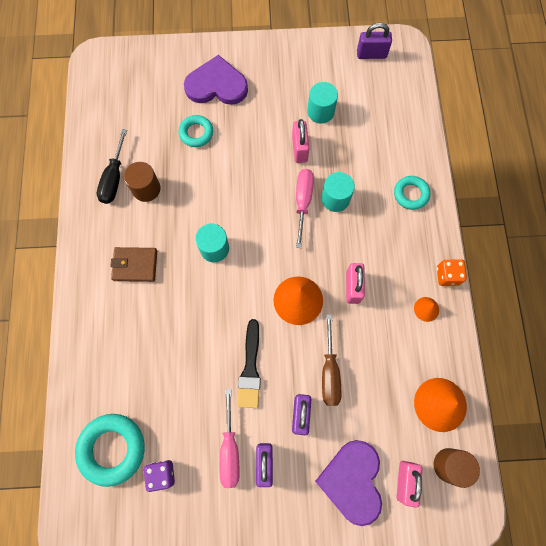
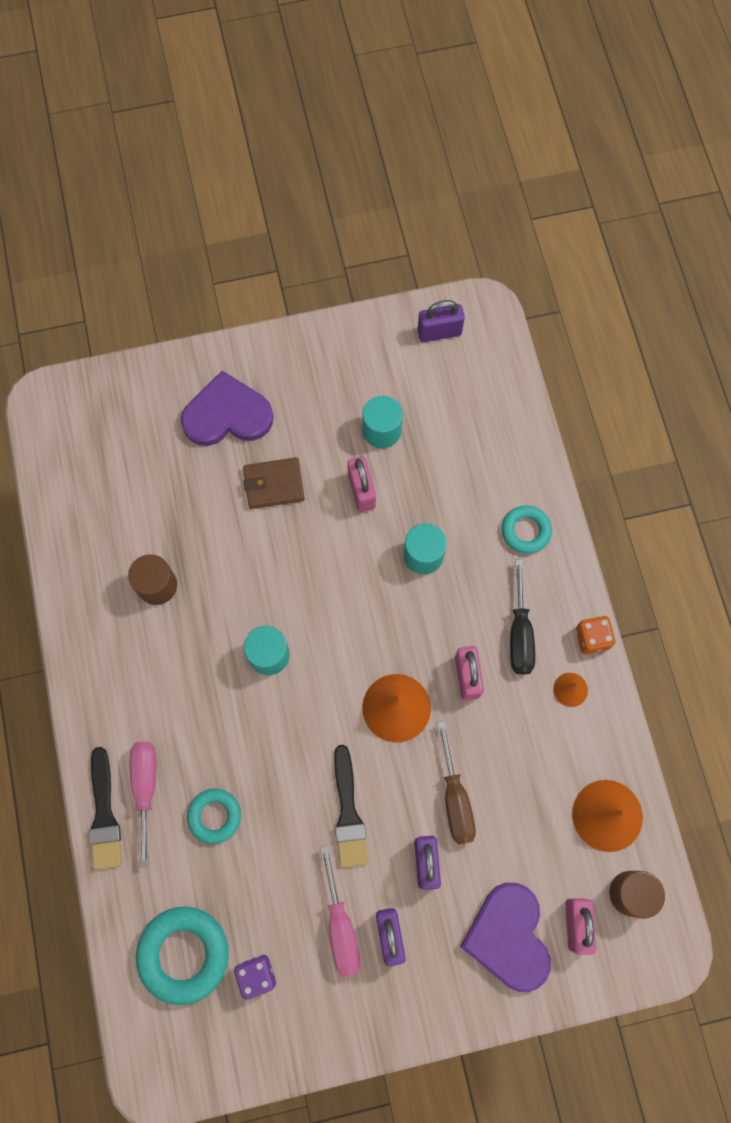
camera: 10 degrees left, 0 degrees up
(77, 339) = (104, 815): none -> black brush
(114, 178) = (108, 577): black screwdriver -> black screwdriver (520, 633)
(135, 265) = (163, 698): brown wallet -> brown wallet (274, 484)
(196, 133) = (212, 491): turquoise ring -> turquoise ring (214, 816)
(303, 202) = (379, 567): pink screwdriver -> pink screwdriver (145, 788)

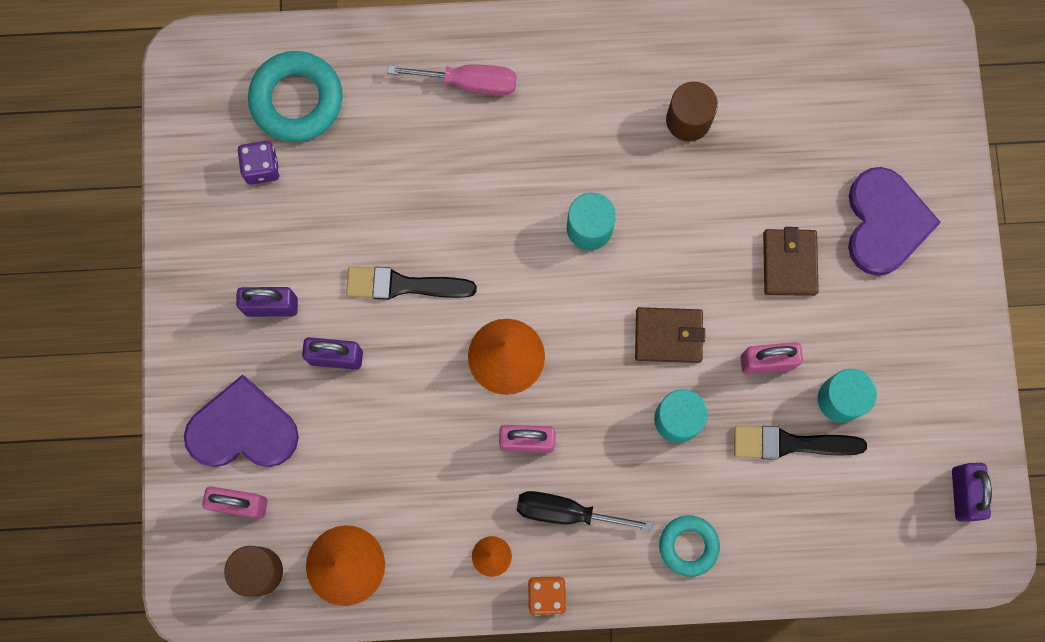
camera: 100 degrees right, 5 degrees up
(104, 815) = (449, 39): black brush -> black brush (790, 444)
(214, 816) = (427, 148): turquoise ring -> none
(340, 925) = (291, 258): pink screwdriver -> none
(353, 573) = (668, 336): none -> brown wallet
(455, 798) = (396, 401): brown screwdriver -> none

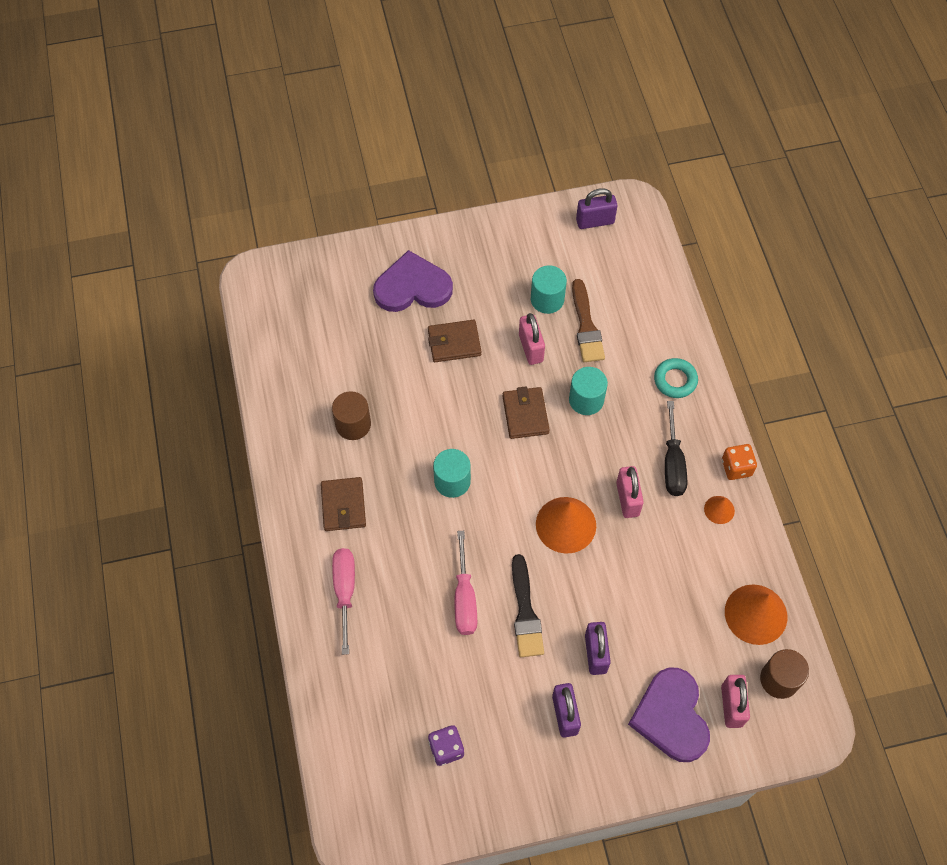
camera: 100 degrees left, 15 degrees down
(297, 100) = (380, 731): turquoise ring -> none
(434, 217) = (464, 598): none -> pink screwdriver
(579, 94) = (343, 506): none -> brown wallet
(790, 444) = (586, 326): black brush -> brown brush

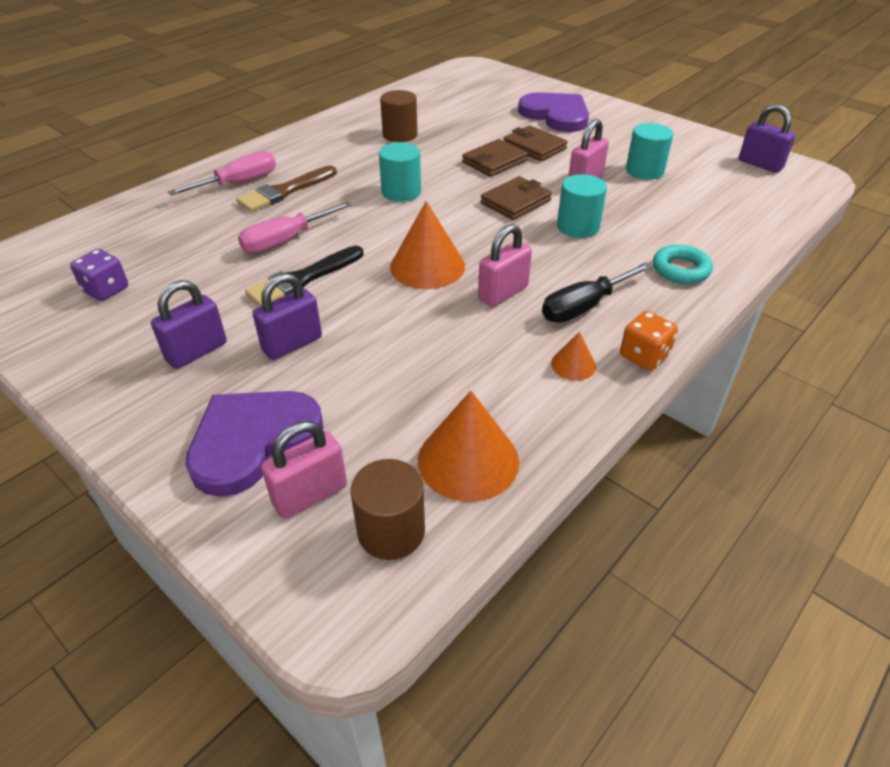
camera: 55 degrees right, 20 degrees down
(343, 506) = (320, 155): brown wallet -> brown wallet (494, 162)
(586, 326) = (652, 198): brown brush -> brown brush (285, 191)

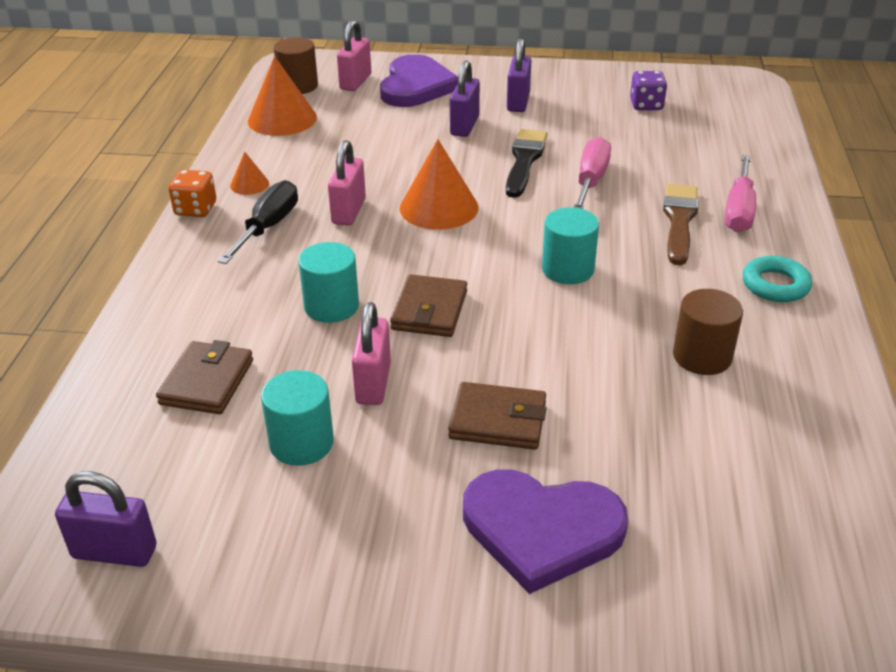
camera: 145 degrees right, 5 degrees down
(494, 162) = (521, 364): brown wallet -> brown wallet (207, 382)
(680, 269) = (190, 298): turquoise ring -> turquoise ring (775, 285)

